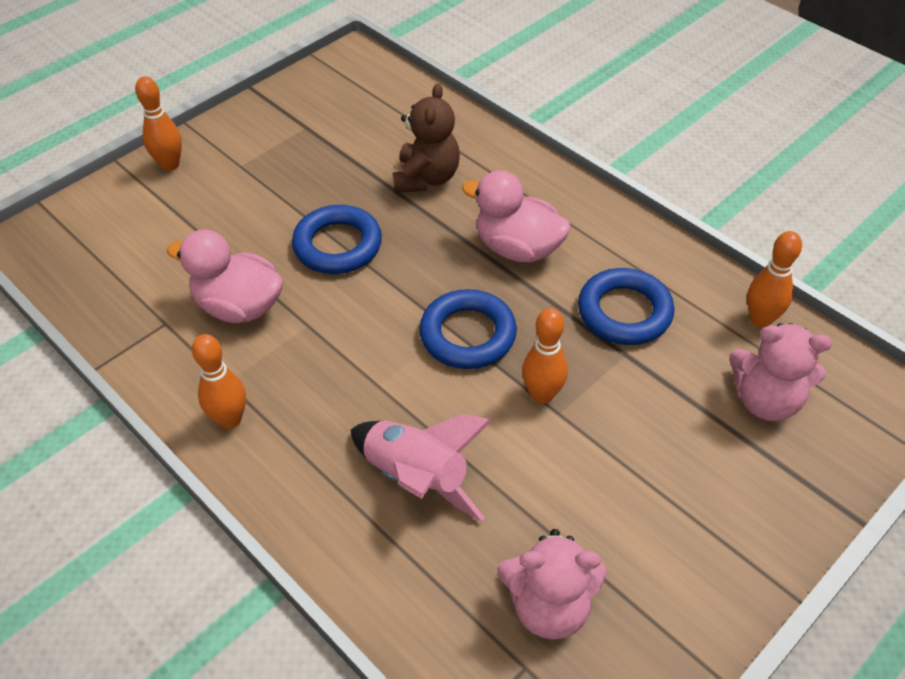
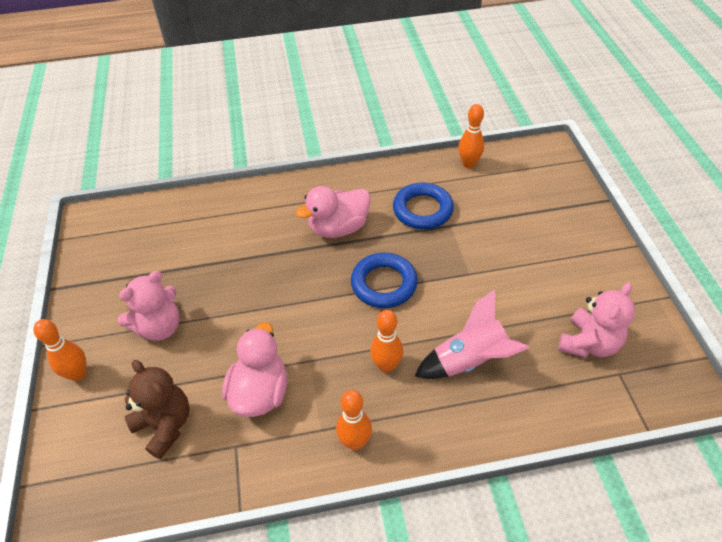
camera: 55 degrees left, 0 degrees up
(239, 306) = (260, 392): pink duck -> pink duck turned 135 degrees clockwise
(337, 245) = (256, 311): blue ring -> none
(426, 178) = (242, 239): brown teddy bear -> brown teddy bear (165, 425)
(542, 395) = (452, 274): orange bowling pin -> orange bowling pin (386, 366)
(765, 400) = (518, 191): pink teddy bear -> pink teddy bear (159, 327)

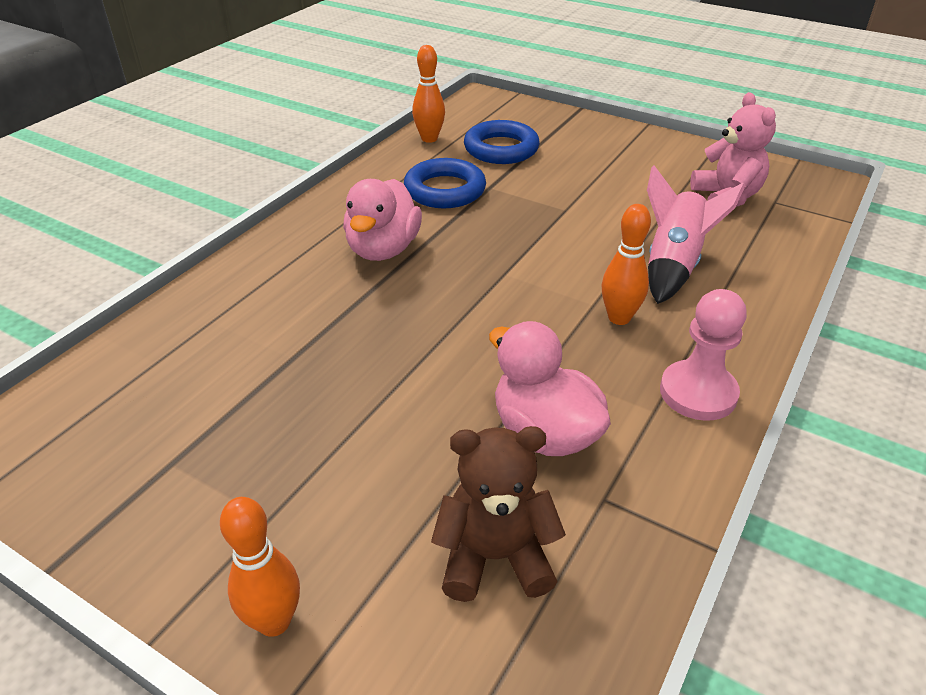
camera: 50 degrees left, 10 degrees down
(159, 327) = (314, 476): pink teddy bear -> none
(355, 442) = (698, 393): orange bowling pin -> pink pawn
(384, 284) = (507, 262): blue ring -> blue ring (501, 149)

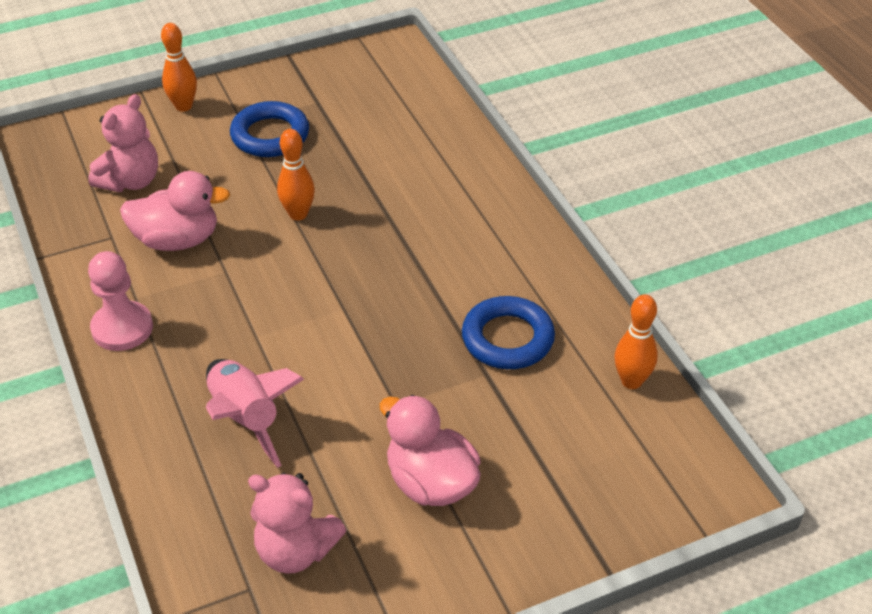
camera: 125 degrees right, 5 degrees up
(383, 249) = (444, 257): pink duck -> pink duck (431, 483)
(495, 557) = (131, 181): brown teddy bear -> pink teddy bear
(501, 149) = (559, 428): blue ring -> blue ring (270, 135)
(619, 318) = (227, 339): orange bowling pin -> orange bowling pin (298, 214)

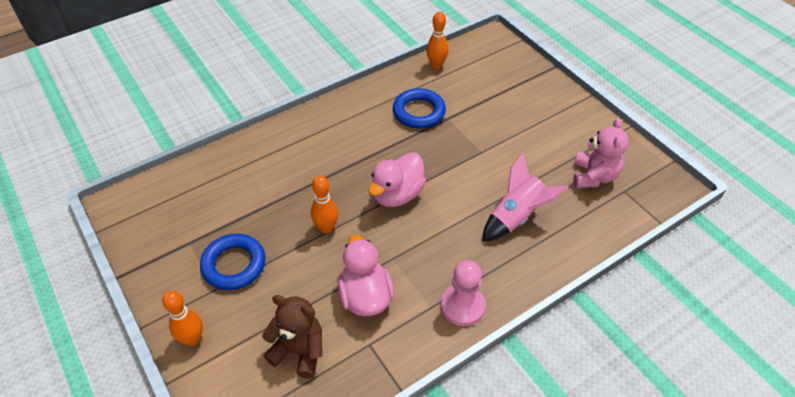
camera: 100 degrees left, 5 degrees up
(131, 181) = (299, 351): pink teddy bear -> brown teddy bear
(431, 483) = (529, 131): pink duck -> pink duck (397, 194)

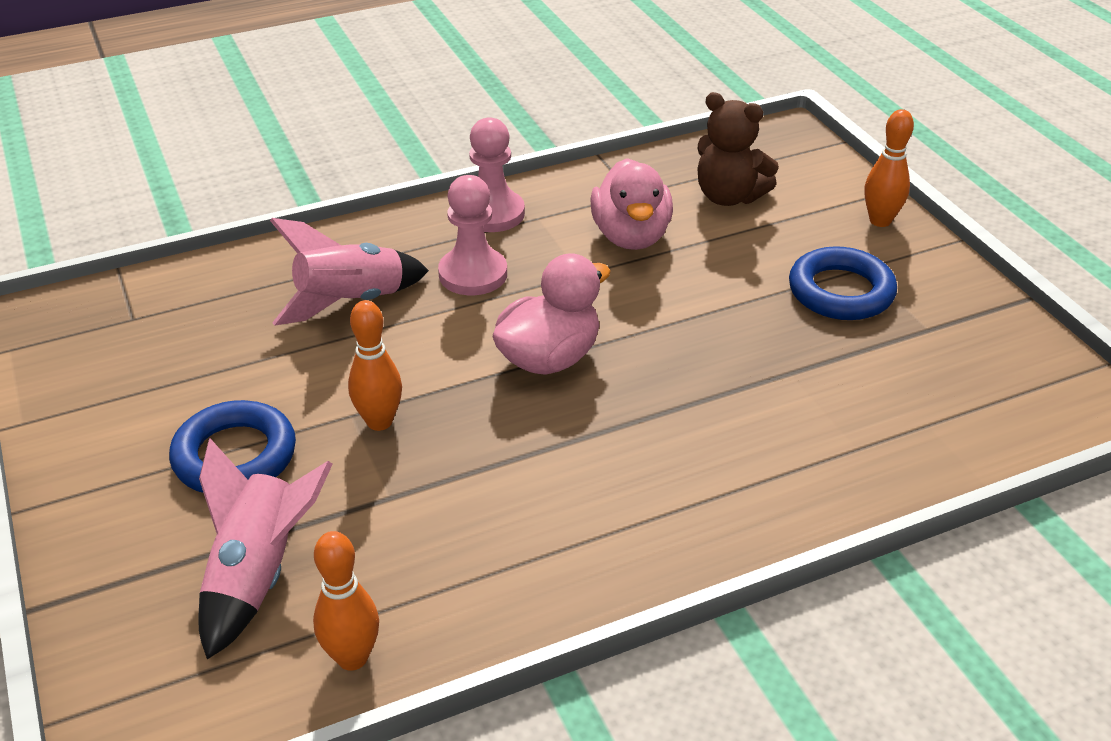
camera: 170 degrees left, 10 degrees down
(326, 228) = (686, 323): orange bowling pin -> orange bowling pin (379, 421)
(419, 112) = (451, 520): blue ring -> blue ring (235, 456)
(456, 248) = (473, 274): none -> pink pawn
(483, 85) = (259, 575): none -> pink rocket
(593, 176) = (166, 345): pink teddy bear -> none

